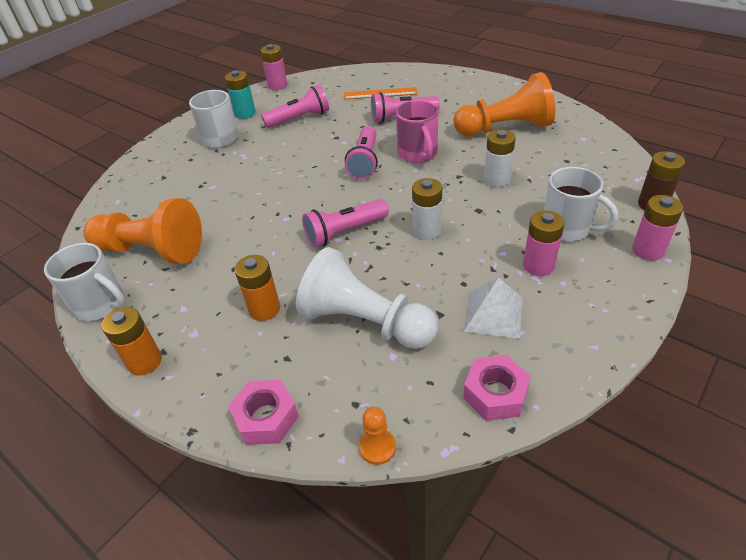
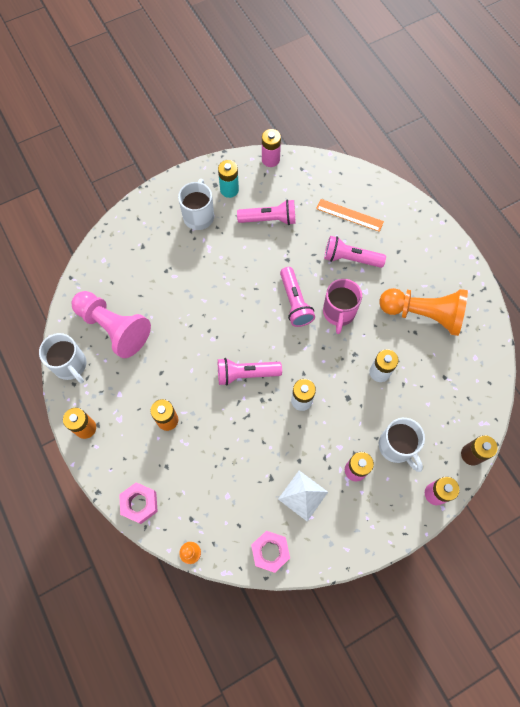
camera: 20 degrees right, 25 degrees up
(151, 250) = (113, 328): orange pawn -> pink pawn
(365, 162) = (295, 302): pink flashlight -> pink flashlight turned 45 degrees counterclockwise
(365, 322) = (223, 462): white pawn -> none

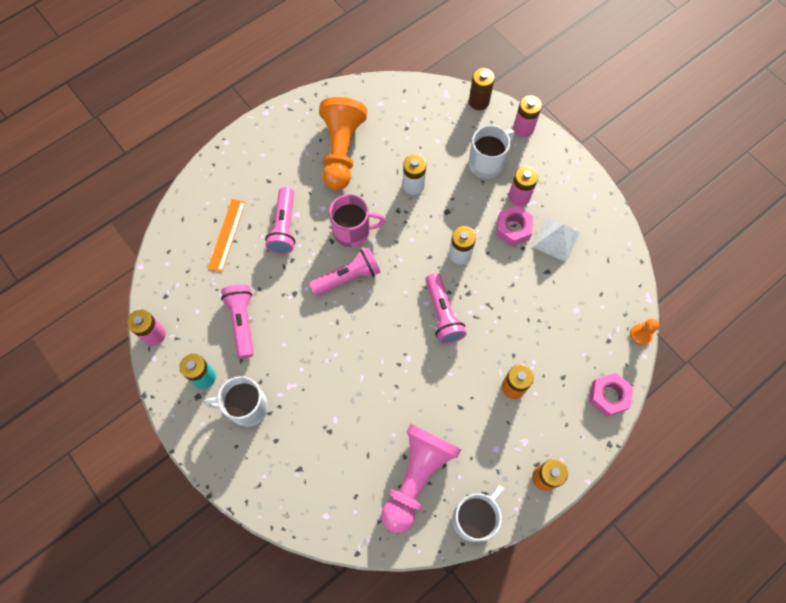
camera: 100 degrees left, 0 degrees up
(270, 552) = (617, 261): pink nut -> pink nut (513, 229)

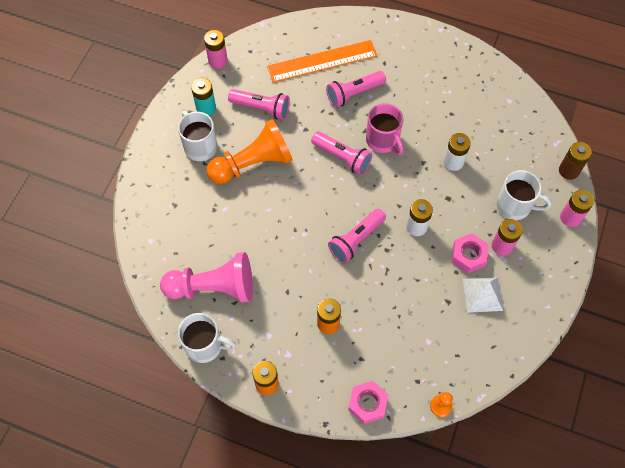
camera: 60 degrees right, 5 degrees down
(227, 235) = (322, 61): orange ruler -> orange ruler, size x1.60
(242, 322) = (261, 108): pink flashlight -> pink flashlight turned 60 degrees clockwise
(341, 151) = (445, 96): orange pawn -> orange pawn (253, 164)

